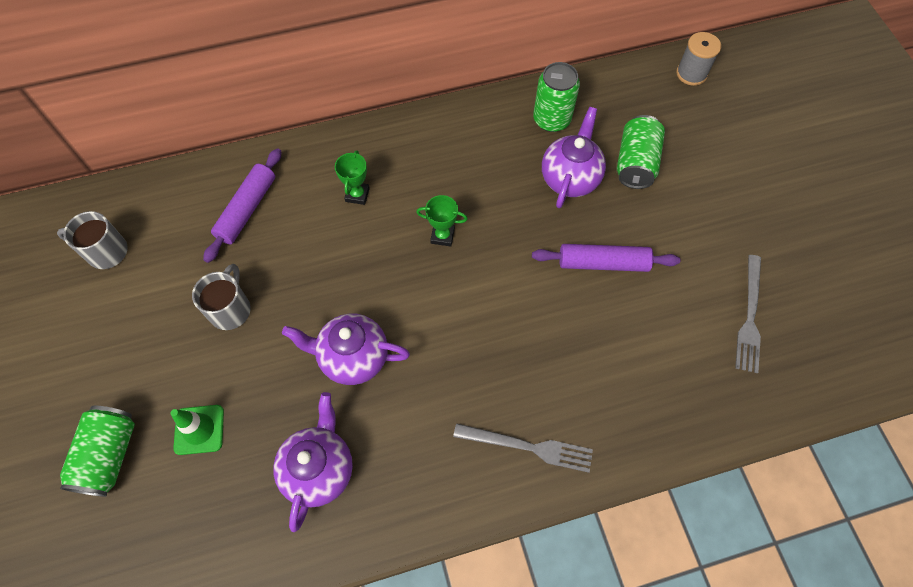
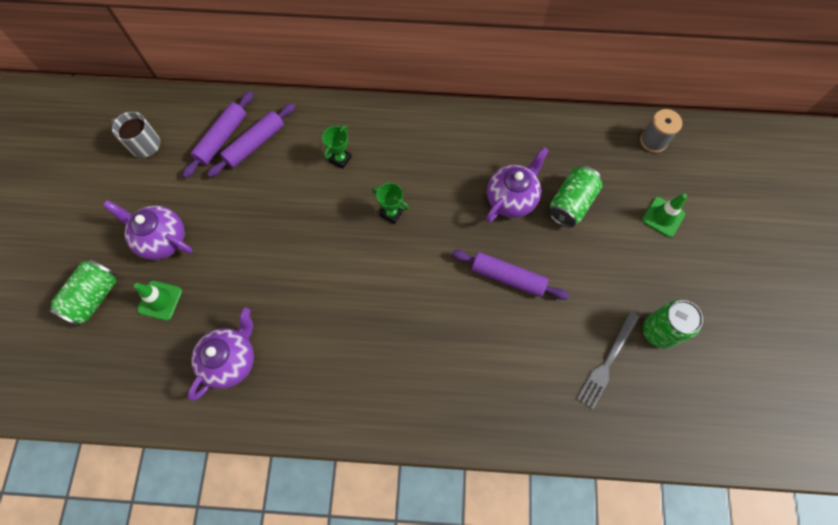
camera: 20 degrees right, 5 degrees up
(203, 215) = (222, 138): none -> purple rolling pin
(230, 309) = (214, 218): grey mug -> none
(353, 358) = (287, 286): purple teapot -> purple teapot (162, 240)
(528, 447) = (388, 400): grey fork -> none
(551, 119) = (518, 145): green can -> green can (659, 331)
(737, 147) = (663, 217): none -> green traffic cone

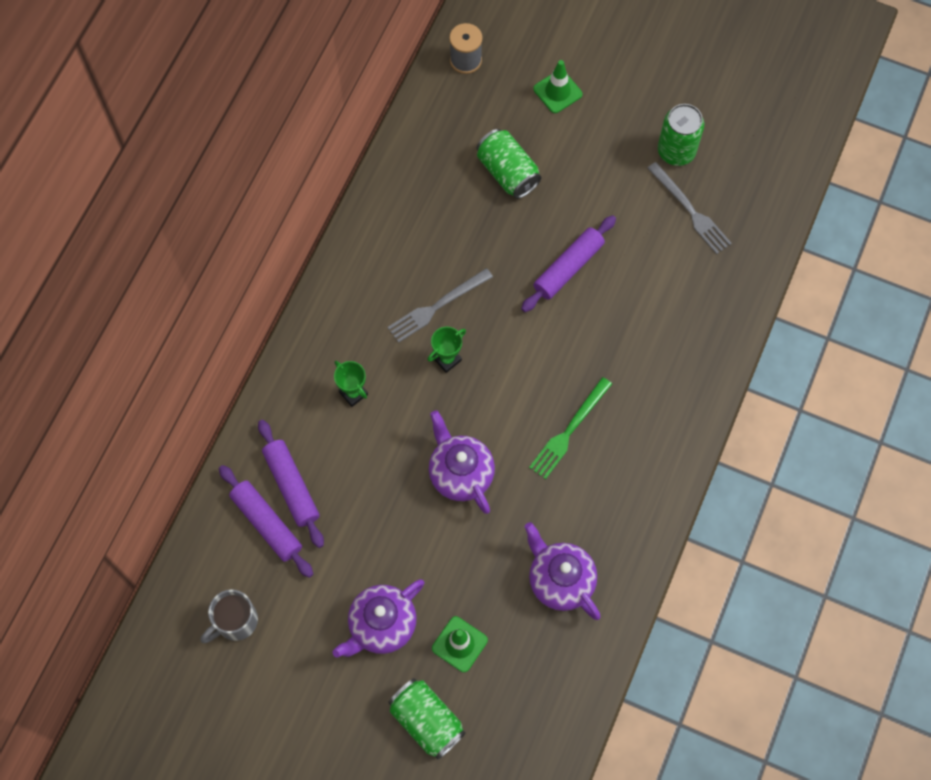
camera: 70 degrees left, 0 degrees up
(363, 325) = (569, 431): none -> green fork
(433, 191) = (437, 306): none -> grey fork
(511, 199) = (479, 229): purple teapot -> purple teapot (460, 474)

